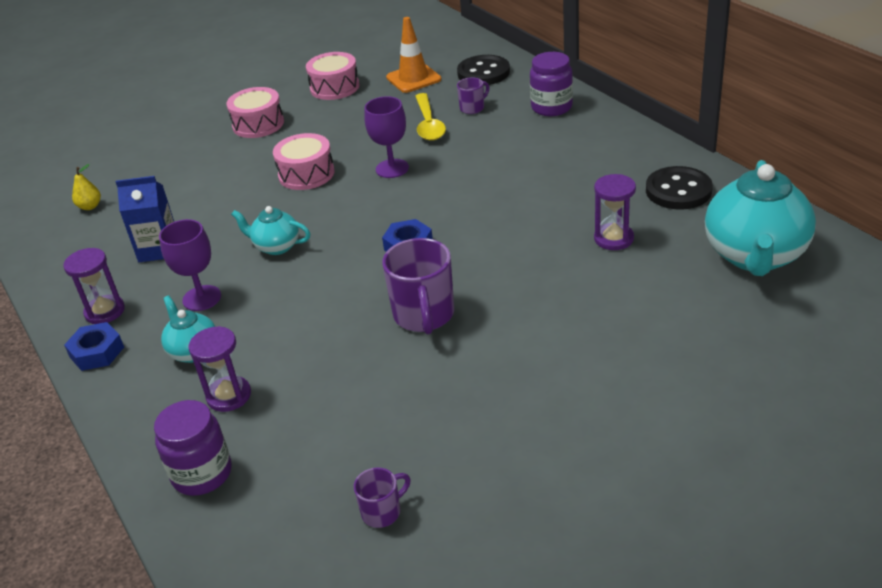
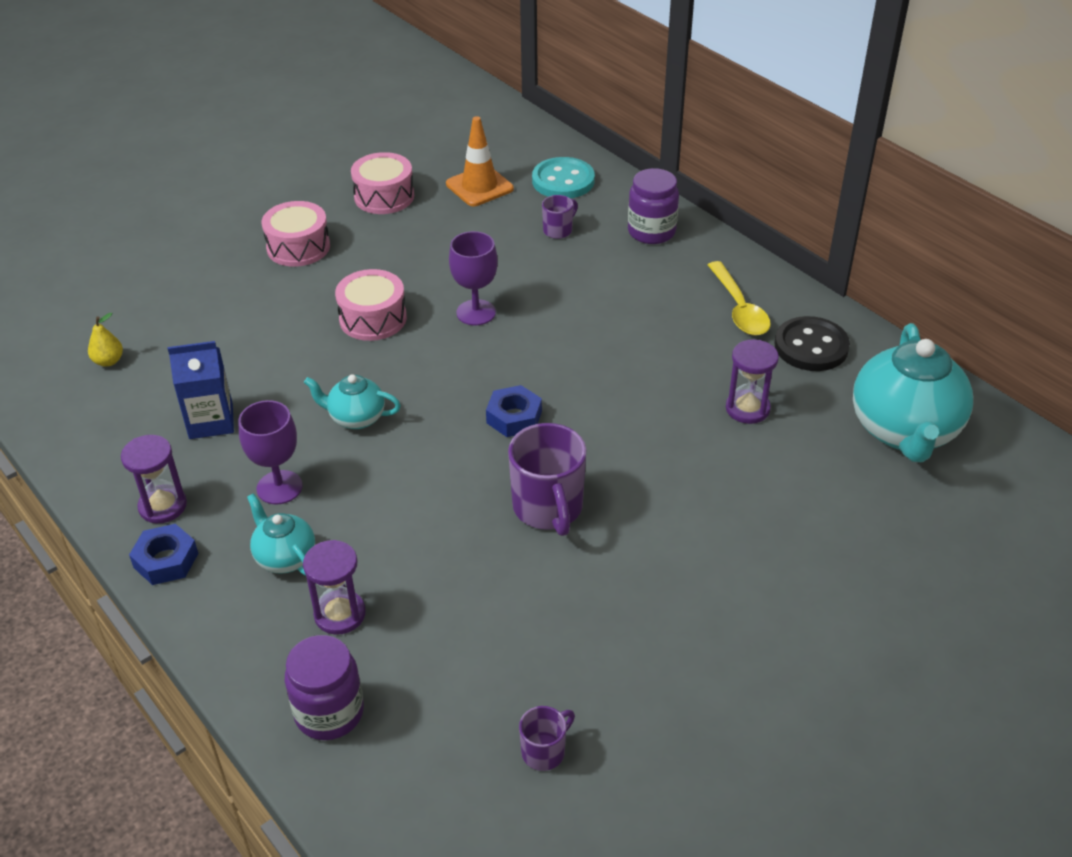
camera: 10 degrees left, 5 degrees up
(428, 124) = (509, 252): yellow spoon -> yellow spoon (739, 308)
(483, 73) = (563, 181): black button -> turquoise button

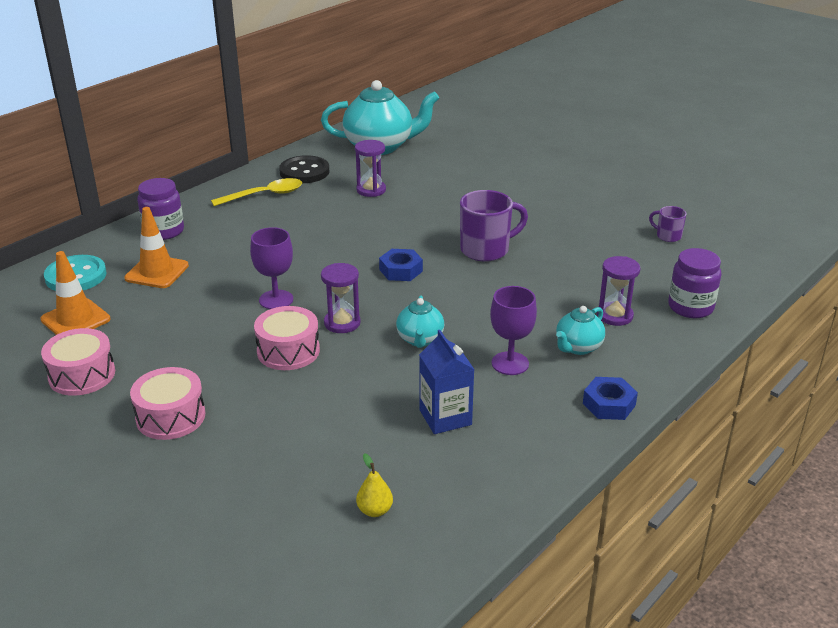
camera: 100 degrees left, 10 degrees down
(163, 506) = (554, 420): purple hourglass -> purple hourglass (342, 323)
(558, 230) = (157, 272): purple mug -> orange traffic cone

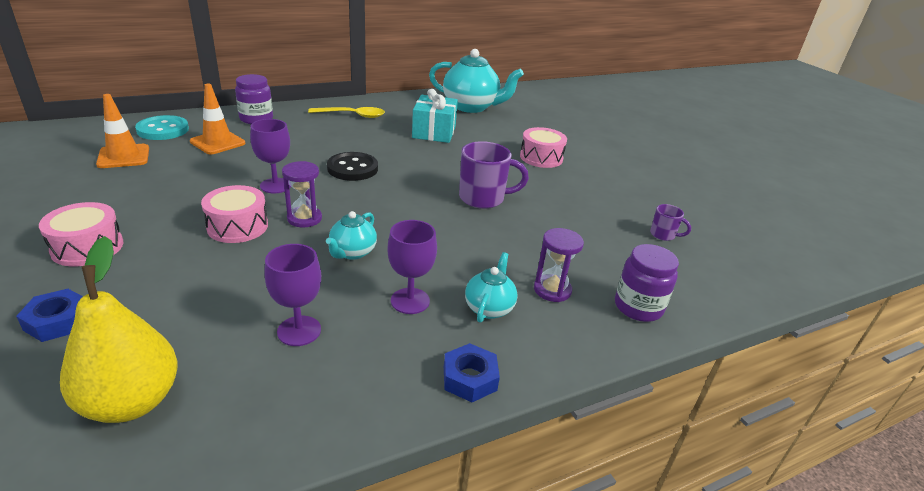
camera: 20 degrees right, 0 degrees up
(82, 375) = (74, 195): pink drum -> pink drum (541, 158)
(304, 172) = (398, 108): black button -> black button (352, 168)
(371, 190) = (434, 132): purple hourglass -> turquoise gift
(375, 510) = (132, 402): yellow pear -> yellow pear, size x2.39
(401, 270) = (396, 193): blue nut -> blue nut (58, 321)
(445, 417) = (299, 331): blue carton -> purple goblet
(578, 347) = (489, 308): turquoise teapot -> turquoise teapot turned 135 degrees clockwise
(667, 236) = (663, 235): purple mug -> purple mug turned 150 degrees clockwise

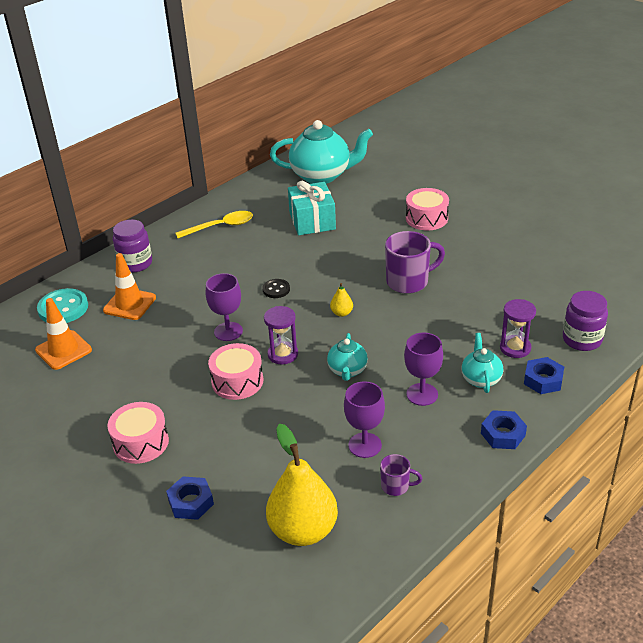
camera: 15 degrees left, 5 degrees up
(352, 168) = (276, 289): black button -> black button, size x0.56
(394, 203) = (341, 313): none -> yellow pear
(563, 334) = (543, 380): none -> blue nut
(663, 235) = (568, 267): purple mug -> purple mug (396, 486)

